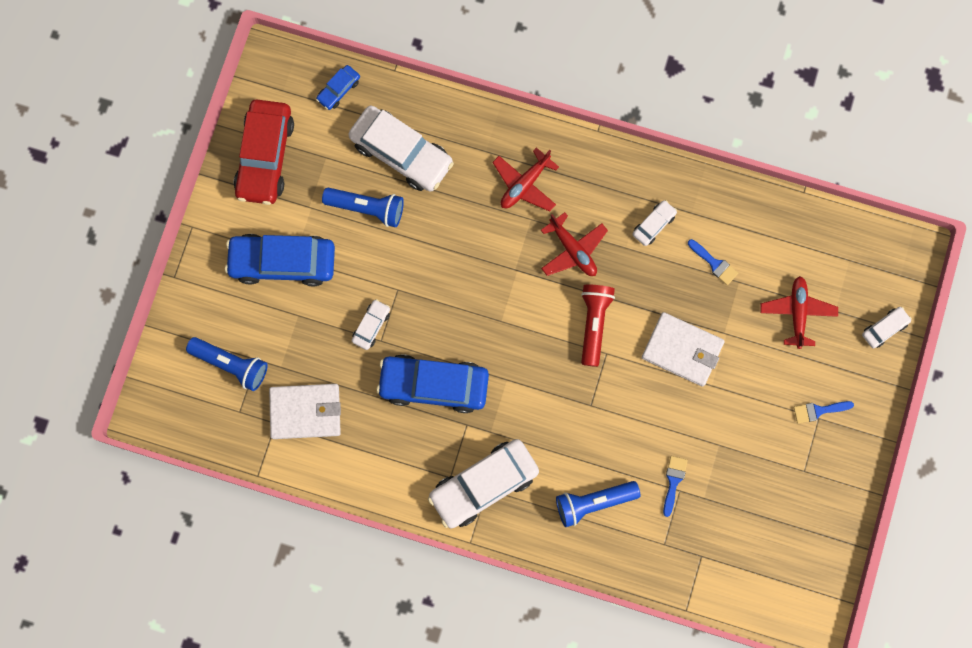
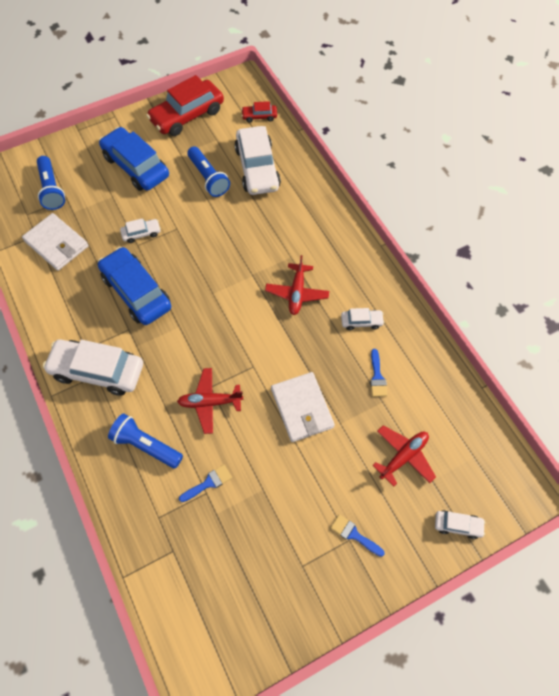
camera: 45 degrees right, 15 degrees down
(338, 90) = (259, 116): blue car -> red car
(524, 184) = (307, 237): red plane -> red plane (210, 402)
(594, 324) = (264, 343): red flashlight -> none

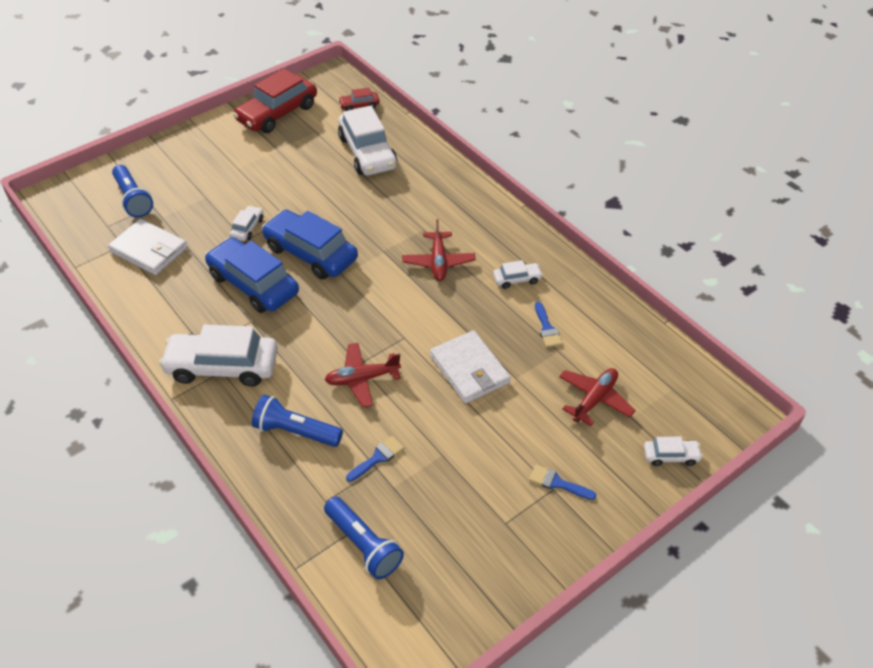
camera: 10 degrees left, 15 degrees down
(136, 166) = (228, 166): blue car -> blue car (311, 253)
(141, 233) = (247, 228): white car -> white car turned 45 degrees counterclockwise
(208, 178) = (314, 168): blue flashlight -> blue flashlight (363, 545)

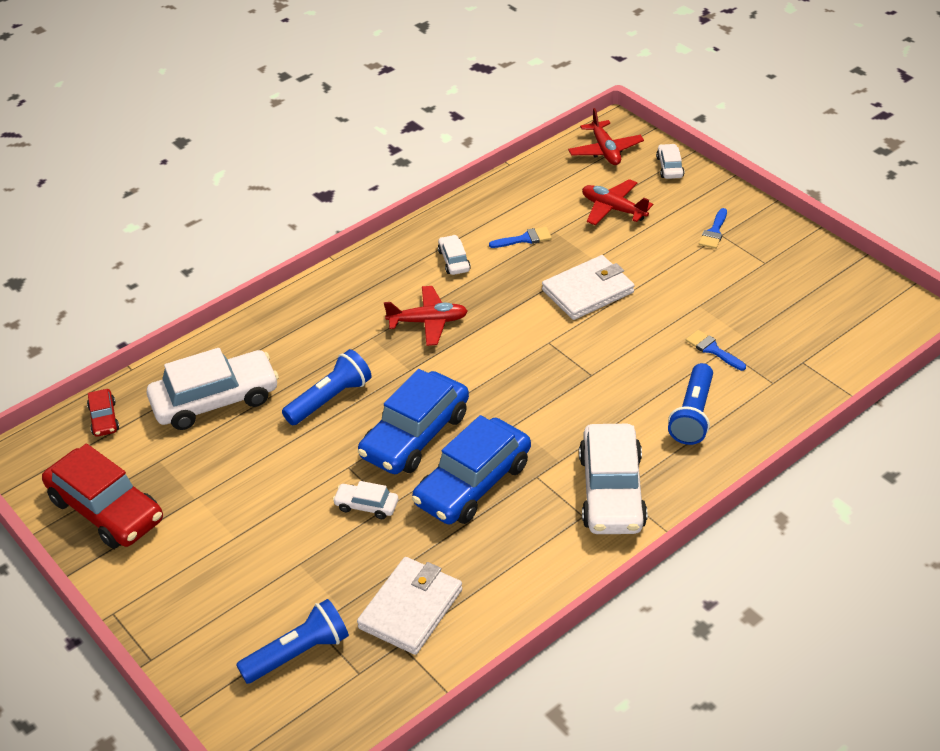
camera: 90 degrees left, 5 degrees down
(362, 379) = (612, 370): red plane -> red plane (605, 150)
(363, 545) = (813, 351): blue flashlight -> blue flashlight (330, 399)

